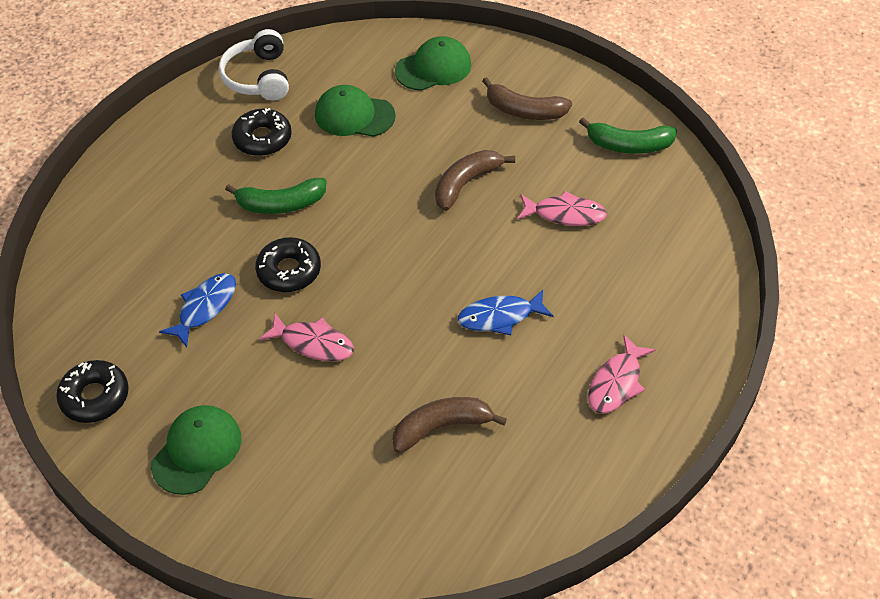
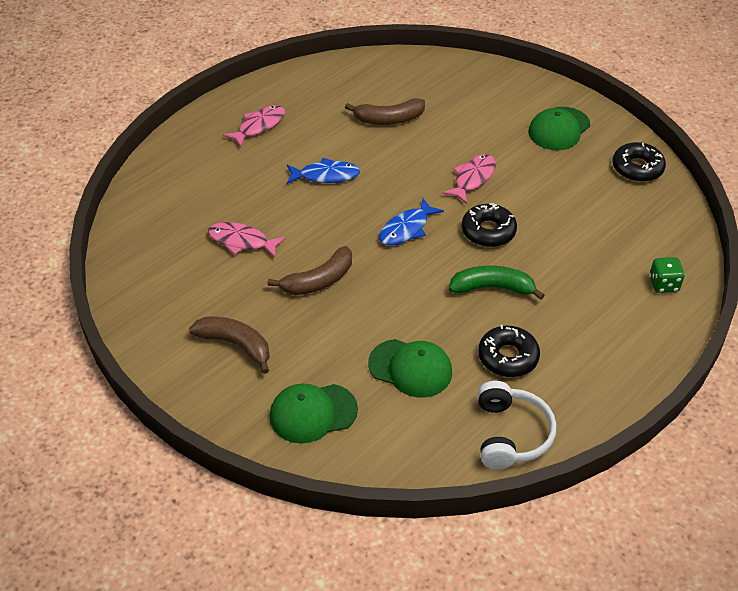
camera: 170 degrees left, 5 degrees down
(94, 237) = (663, 284): none -> green dice
(205, 308) = (558, 214): blue fish -> blue fish (406, 229)
(313, 343) = (473, 178): pink fish -> pink fish turned 90 degrees clockwise
(629, 145) = (153, 293): green banana -> none

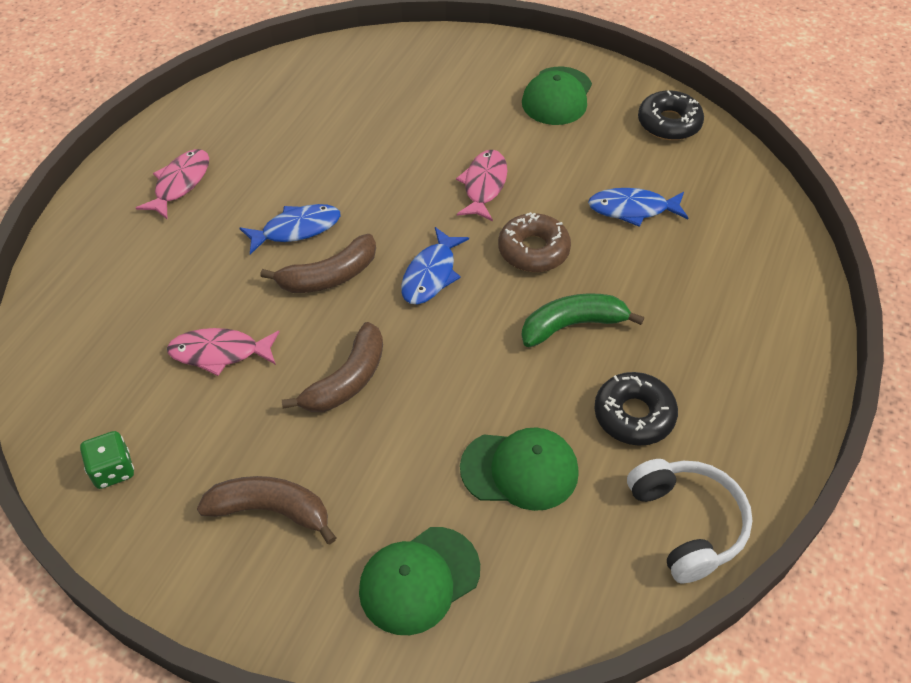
camera: 20 degrees left, 5 degrees up
(389, 119) = (346, 133): brown banana -> brown banana (329, 276)
(488, 231) = (533, 250): black donut -> brown donut
(577, 222) = (633, 209): none -> blue fish
(663, 284) = (768, 262): green dice -> green dice (113, 470)

